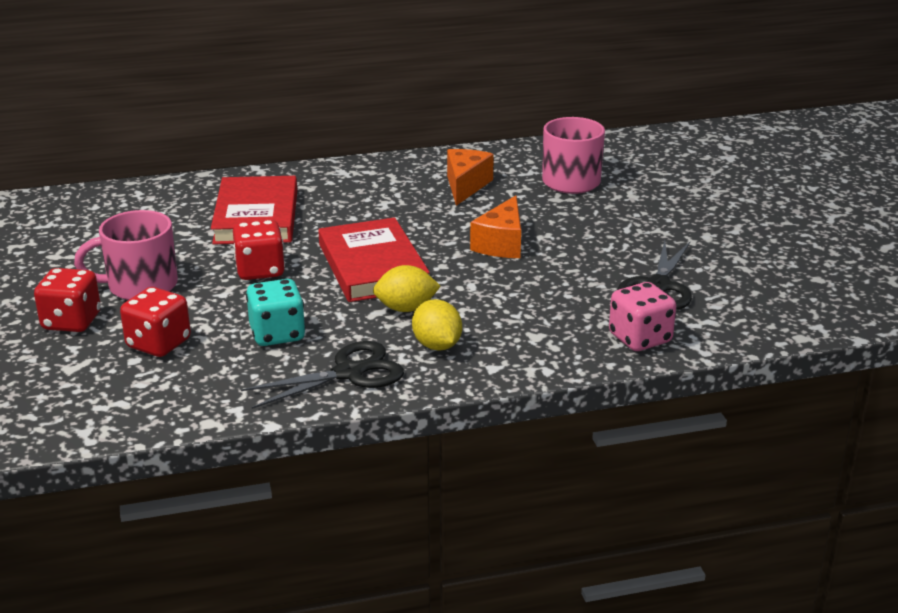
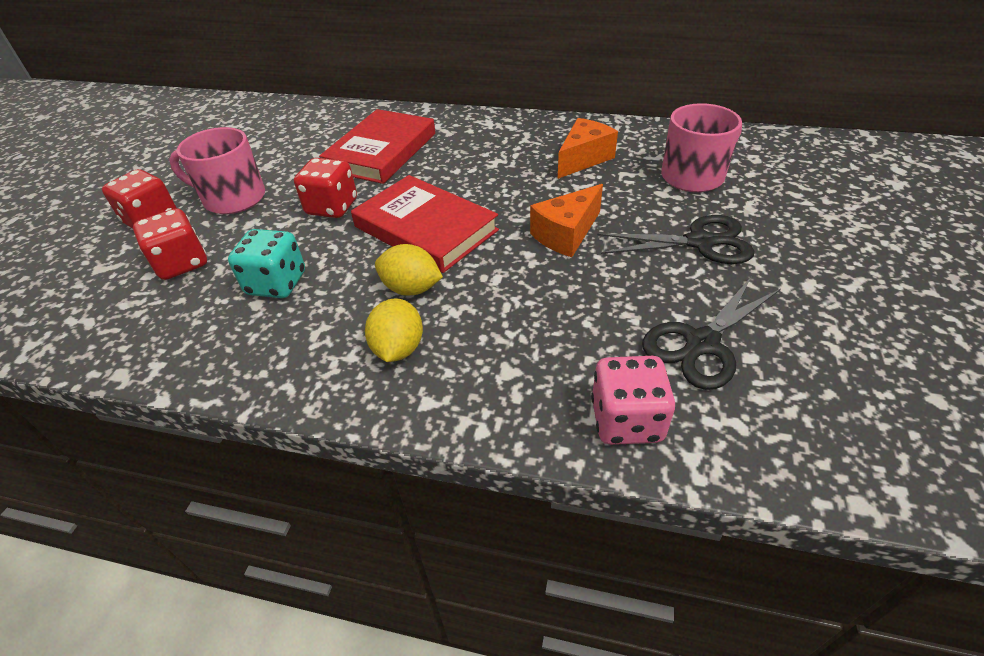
camera: 30 degrees right, 15 degrees up
(348, 373) = (288, 356): black scissors -> black scissors (699, 242)
(372, 266) = (425, 228): red book -> red book turned 60 degrees counterclockwise

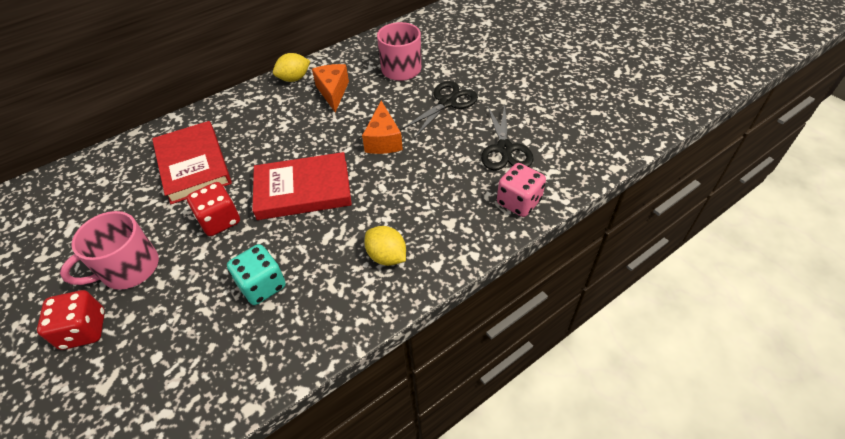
camera: 50 degrees left, 5 degrees up
(182, 263) = (170, 330): red dice -> none
(411, 289) = (347, 225): yellow lemon -> yellow lemon (294, 79)

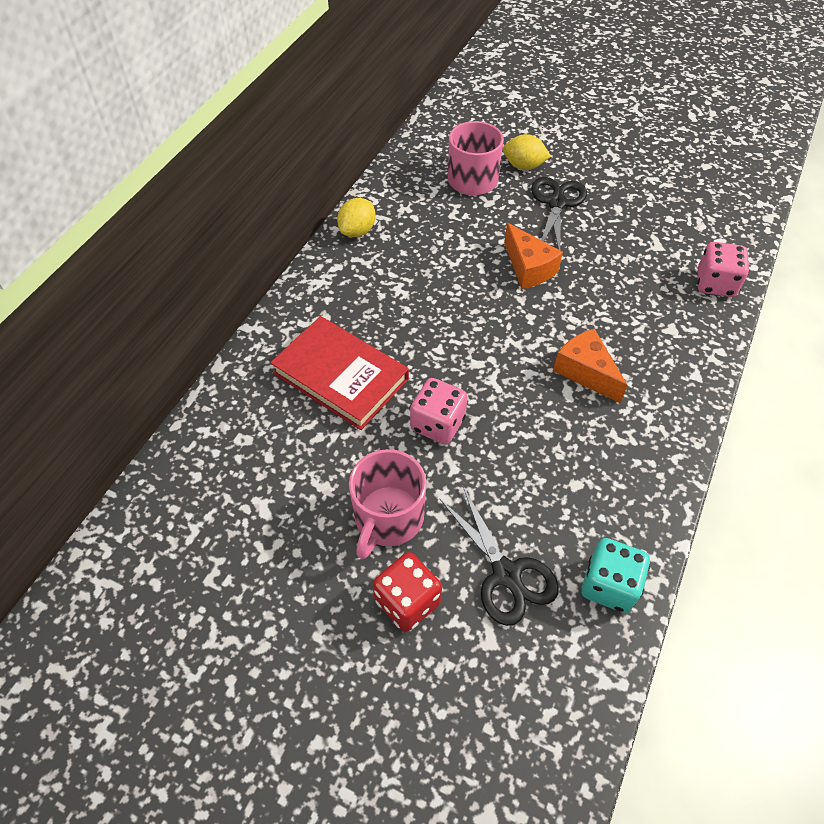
camera: 30 degrees left, 5 degrees up
(220, 221) = (437, 424): red dice -> pink dice
(262, 285) = (551, 469): turquoise dice -> turquoise dice (609, 585)
(303, 190) = (495, 354): red book -> none
(333, 92) = (420, 232): orange cheese -> orange cheese (585, 372)
(386, 256) = (644, 387): yellow lemon -> yellow lemon (523, 166)
(504, 149) = (656, 234): black scissors -> black scissors (506, 574)

